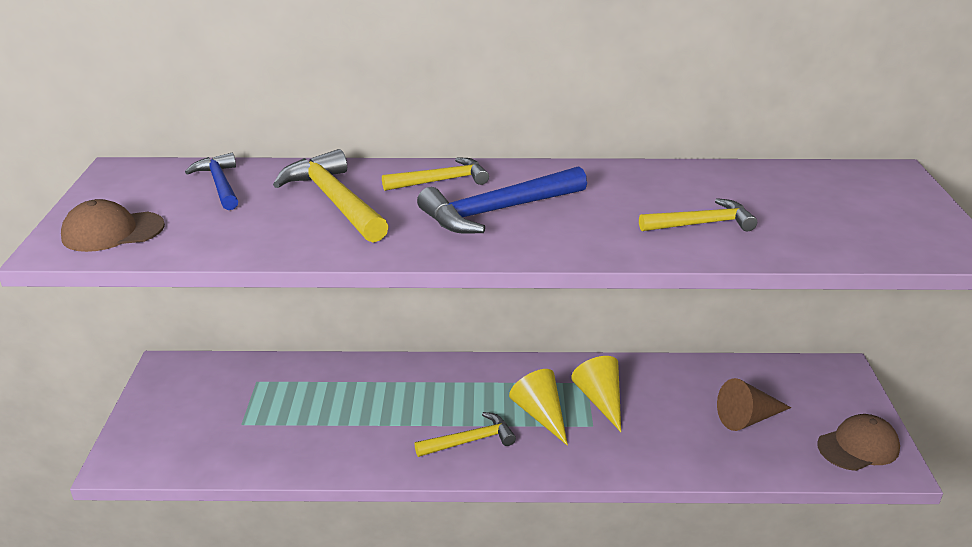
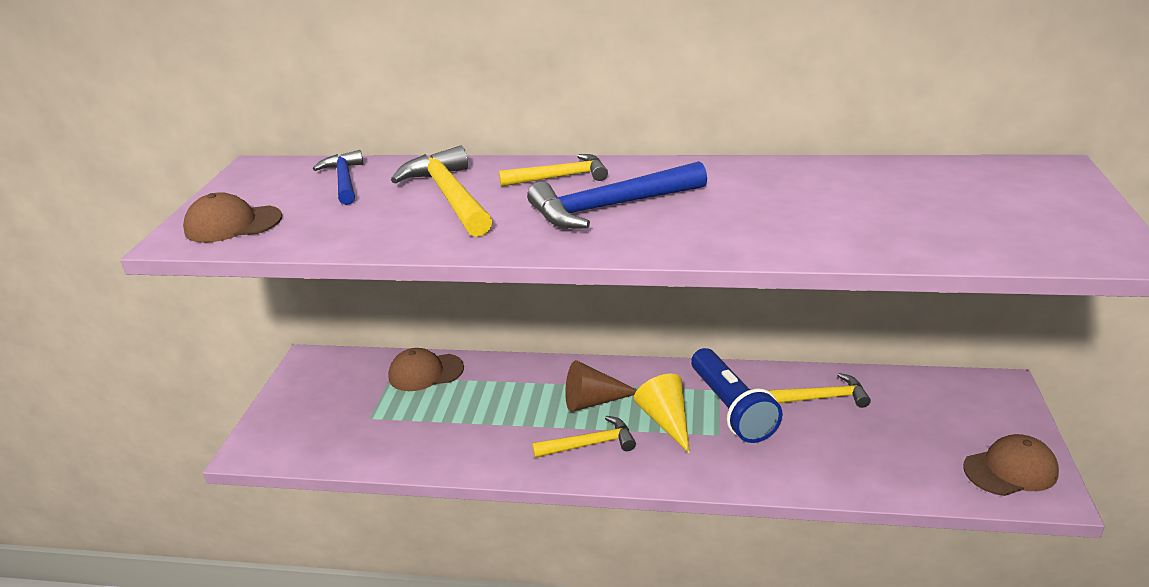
camera: 10 degrees right, 0 degrees up
(292, 375) = (425, 372): none -> brown cap
(600, 400) = (731, 409): yellow cone -> blue flashlight
(701, 224) = (825, 221): yellow hammer -> yellow hammer (823, 398)
(748, 418) = (889, 434): brown cone -> brown cone (594, 401)

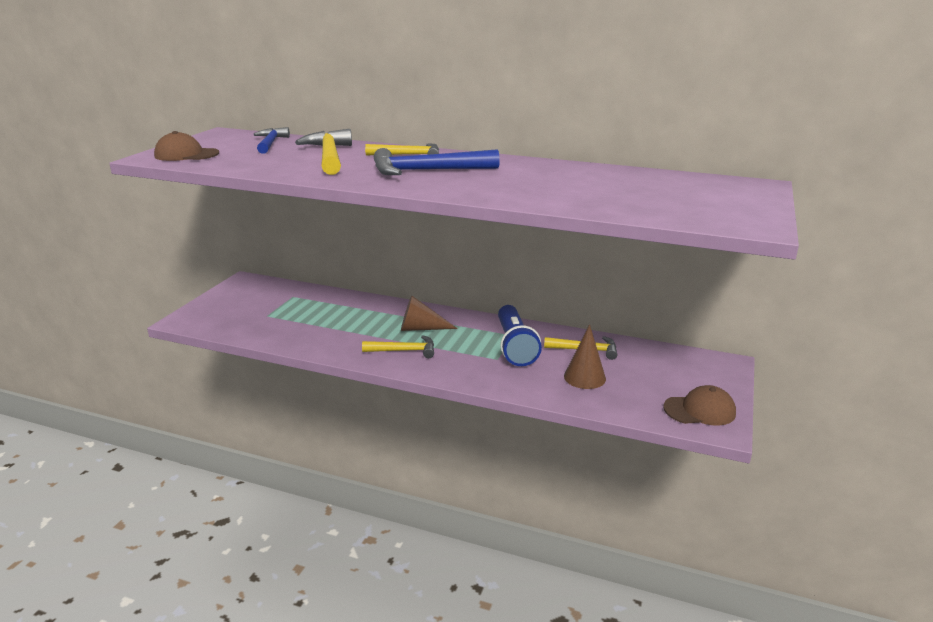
camera: 10 degrees right, 5 degrees down
(425, 372) = (316, 297): brown cap -> none
(666, 421) = (464, 346): yellow cone -> none
(844, 444) = (584, 377): none -> brown cone

